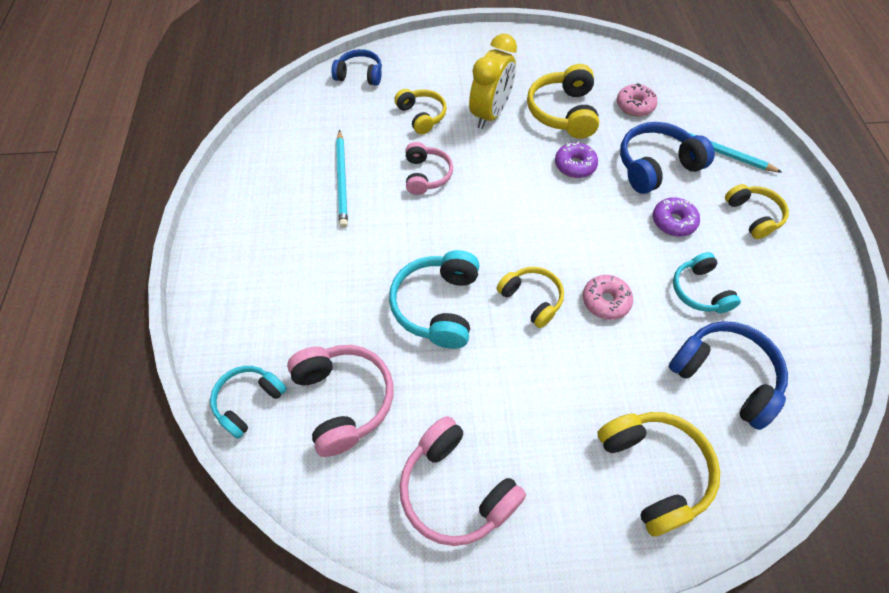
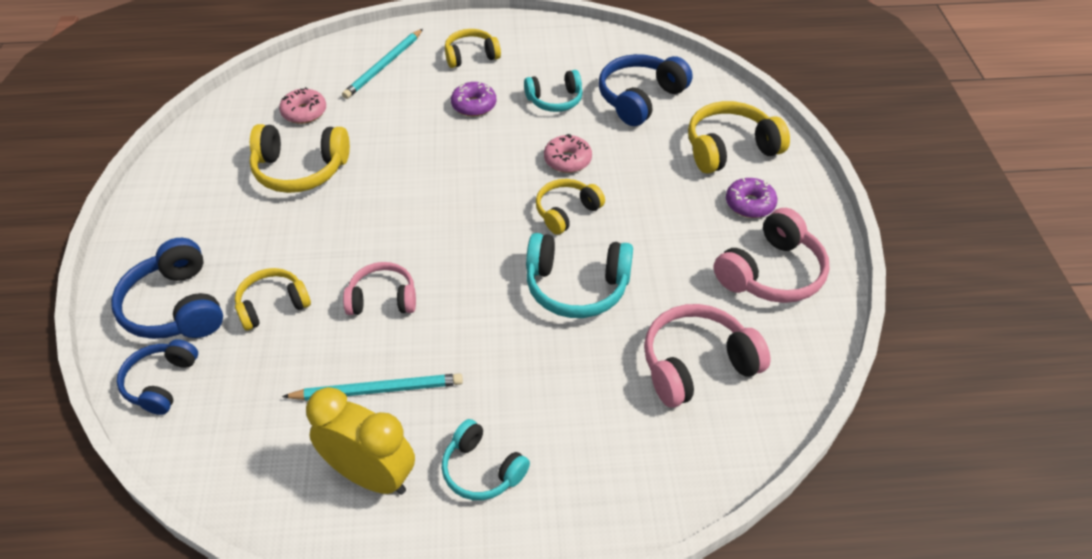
camera: 90 degrees left, 10 degrees down
(248, 402) = (711, 457): turquoise headphones -> turquoise headphones (482, 470)
(490, 114) = (286, 235): yellow clock -> yellow clock (371, 476)
(574, 165) = (388, 167): purple donut -> purple donut (749, 204)
(656, 166) = (399, 108): blue headphones -> blue headphones (176, 307)

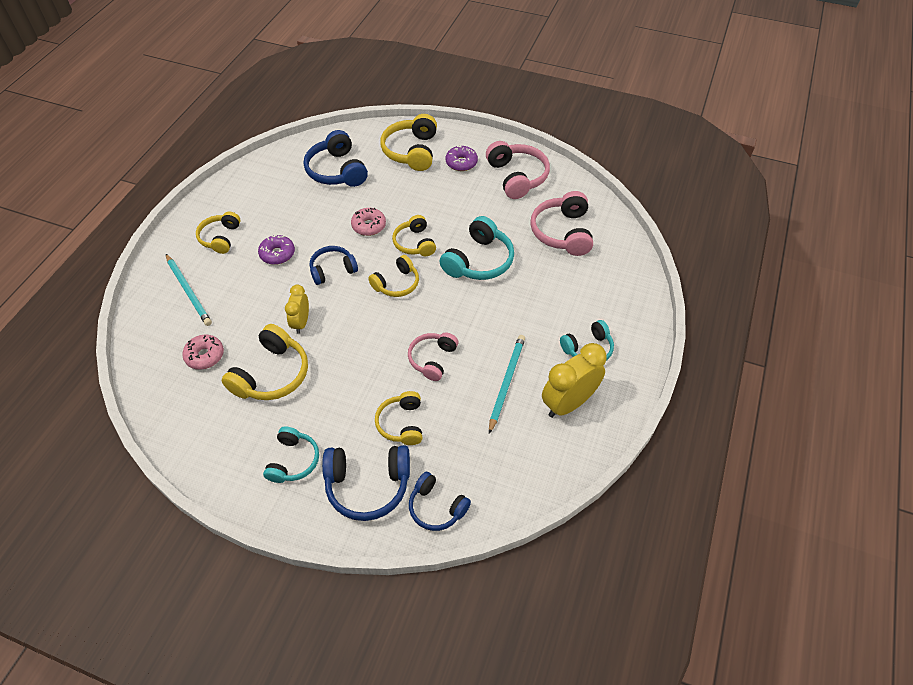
camera: 65 degrees left, 5 degrees up
(383, 163) = (301, 323): none -> yellow clock
(476, 157) = (332, 270): none -> blue headphones
(487, 220) = (396, 284): none -> yellow headphones
(555, 100) = (306, 211): turquoise headphones -> turquoise headphones (293, 461)

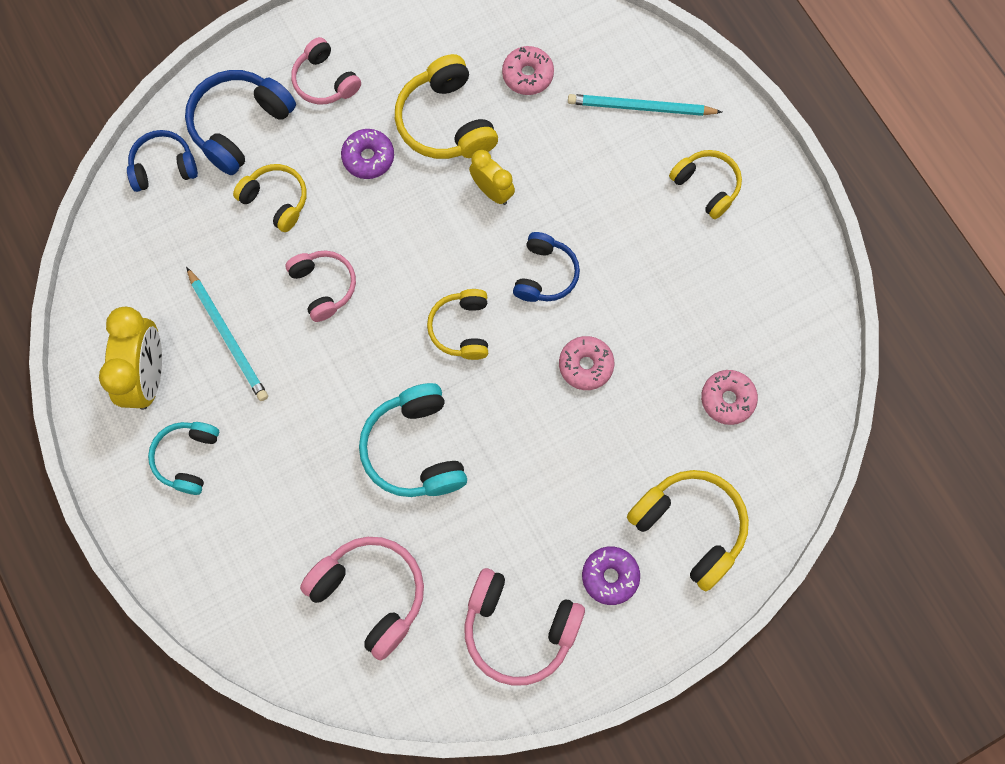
camera: 130 degrees right, 20 degrees up
(277, 254) = (624, 231): purple donut -> purple donut (368, 157)
(293, 461) = (325, 81): turquoise headphones -> pink headphones
(337, 171) = (727, 399): blue headphones -> pink donut
(414, 243) = (509, 397): yellow headphones -> none

